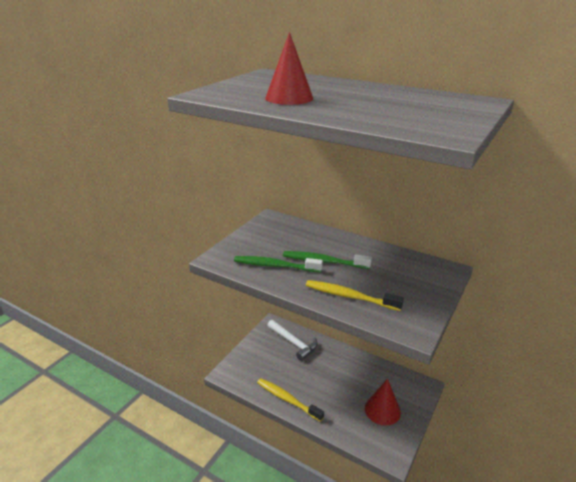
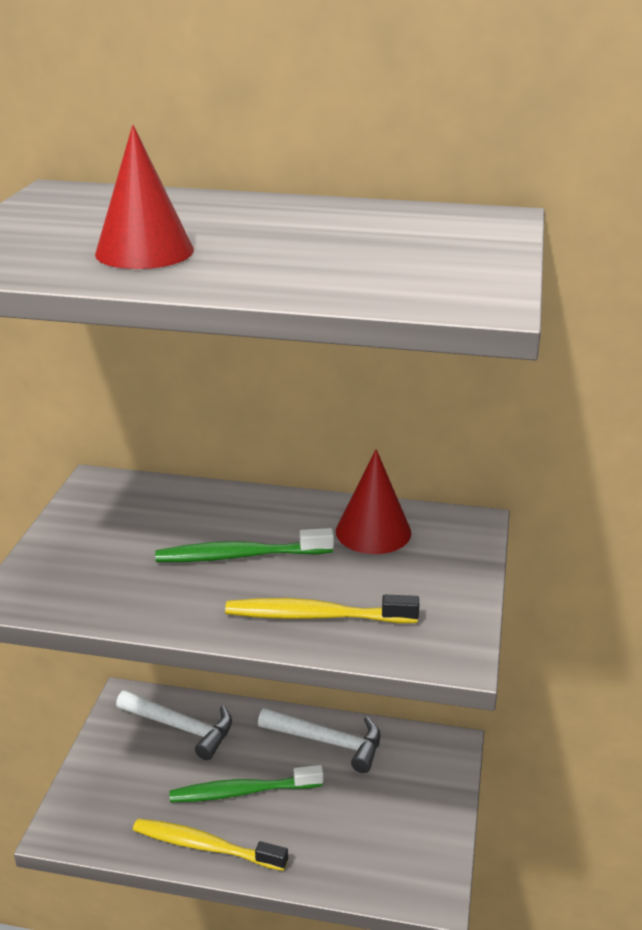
camera: 20 degrees left, 0 degrees up
(275, 266) = (147, 585): green toothbrush -> green toothbrush (243, 791)
(361, 367) = (327, 742): none -> white hammer
(382, 410) = (391, 813): red cone -> red cone (373, 531)

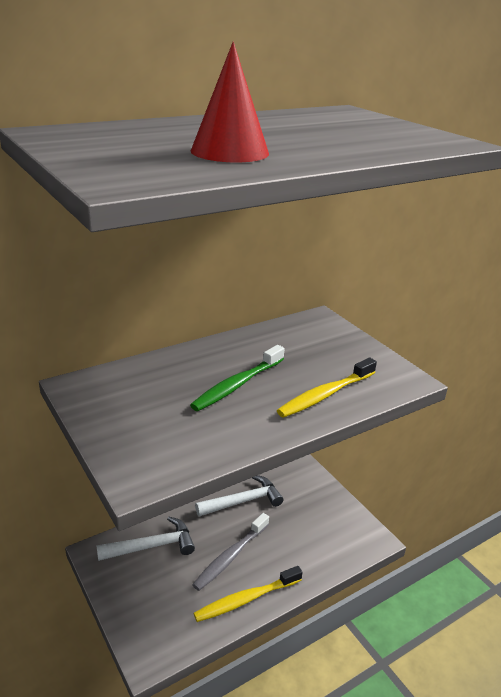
camera: 45 degrees left, 0 degrees up
(243, 791) = (230, 556): green toothbrush -> grey toothbrush
(373, 531) = (283, 341): red cone -> none

